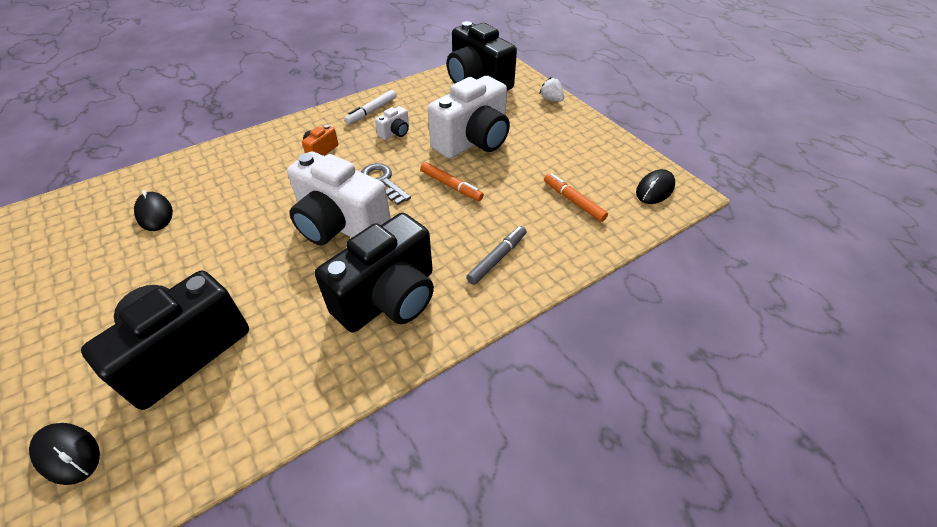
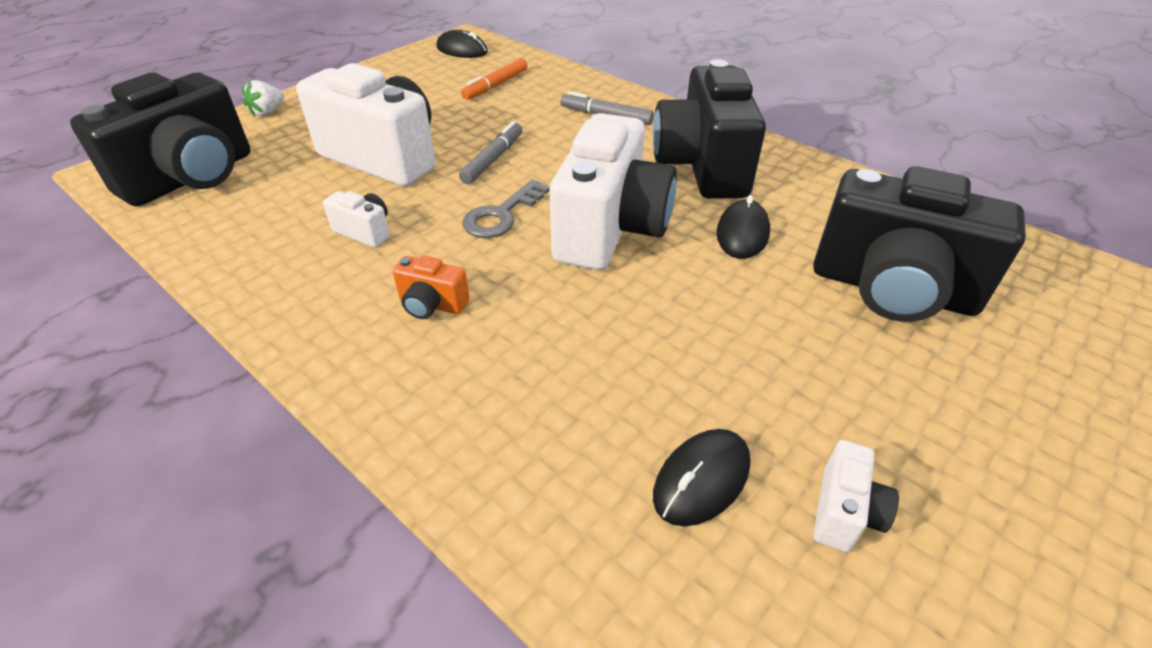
camera: 105 degrees left, 5 degrees down
(67, 454) = (1072, 322): black mouse -> black mouse (742, 233)
(98, 252) = (844, 512): none -> white camera
(372, 111) = (287, 276): white marker -> none
(389, 298) = (702, 166): black camera -> black camera turned 120 degrees counterclockwise
(451, 185) = (493, 159): orange marker -> grey marker

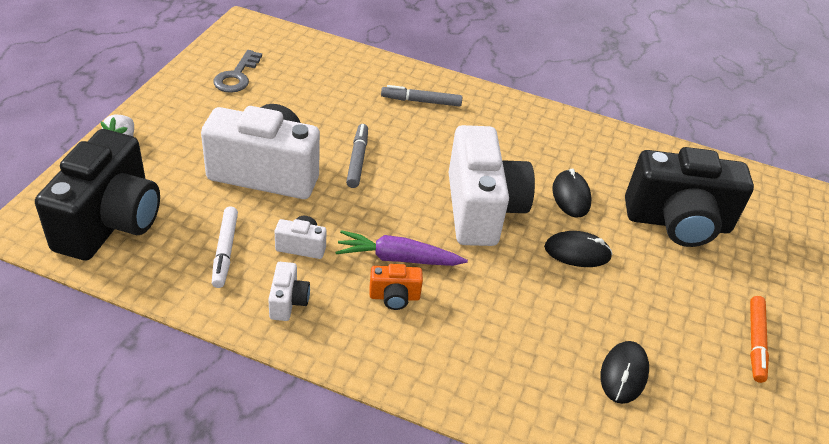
camera: 25 degrees left, 0 degrees up
(279, 222) = (225, 251): none -> white marker
(462, 50) = (253, 41): black mouse -> black mouse (577, 252)
(467, 263) = (398, 258): none -> purple carrot
(496, 85) = (311, 80): orange marker -> orange marker (756, 342)
(502, 215) = (397, 211): grey key -> grey key (237, 76)
(702, 166) = (517, 141): black camera -> none
(844, 512) = (703, 373): white camera -> white camera (288, 302)

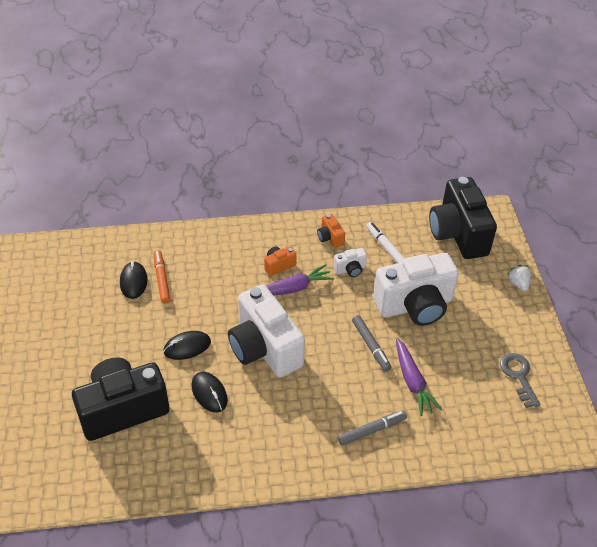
camera: 155 degrees right, 5 degrees up
(288, 302) = (330, 238): white camera -> orange camera
(345, 115) = (413, 382): none -> purple carrot
(756, 342) = (56, 337): orange marker -> orange marker (161, 279)

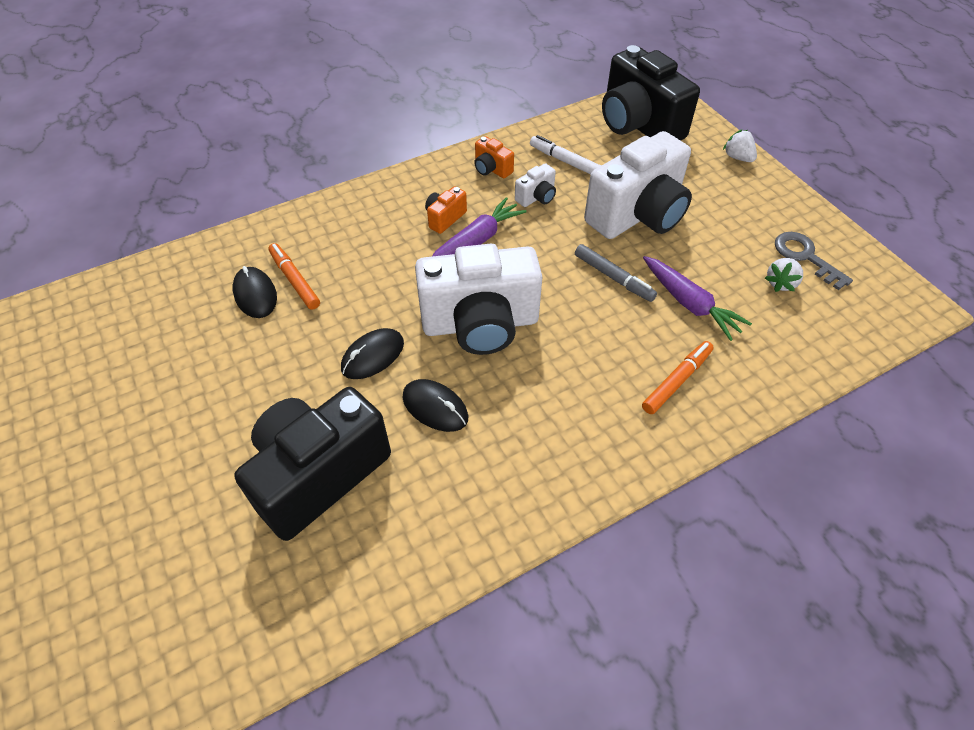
camera: 20 degrees left, 5 degrees up
(264, 348) = (480, 324): white camera -> white camera turned 45 degrees counterclockwise
(371, 430) = (676, 381): grey marker -> orange marker
(487, 389) = (780, 283): none -> white strawberry

